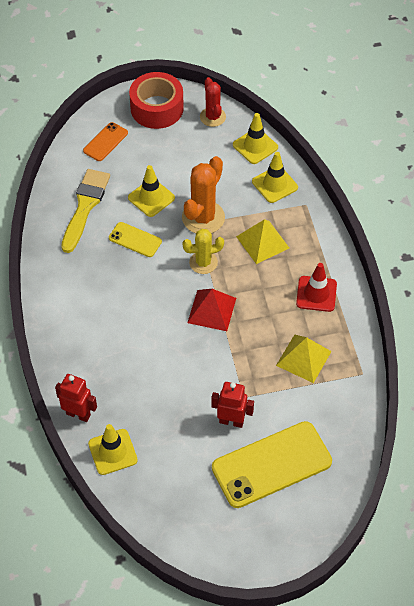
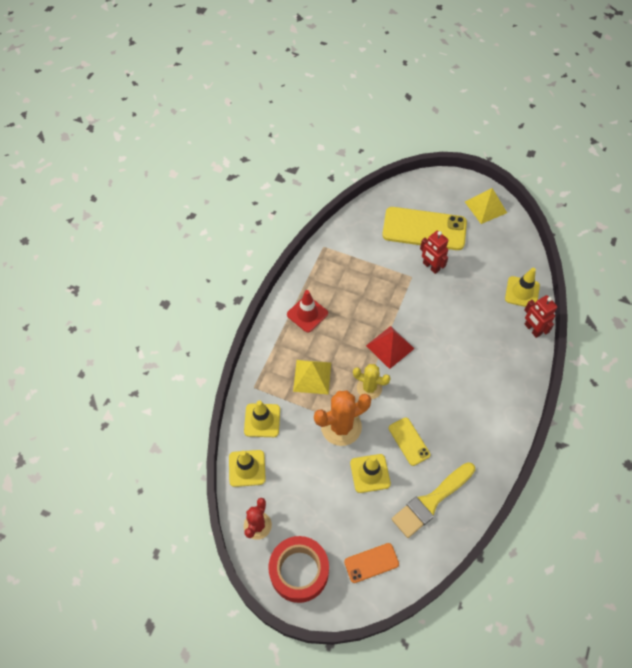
camera: 145 degrees left, 5 degrees up
(303, 358) = (353, 277): yellow pyramid -> yellow pyramid (485, 207)

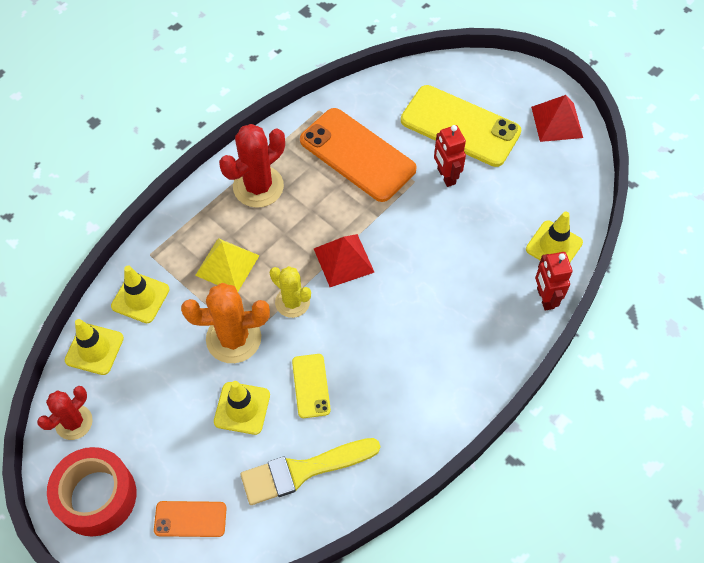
camera: 20 degrees right, 0 degrees up
(307, 314) = (258, 186): red traffic cone -> red cactus
(365, 270) = (357, 155): none -> orange phone
(485, 207) = (557, 122): yellow pyramid -> red pyramid

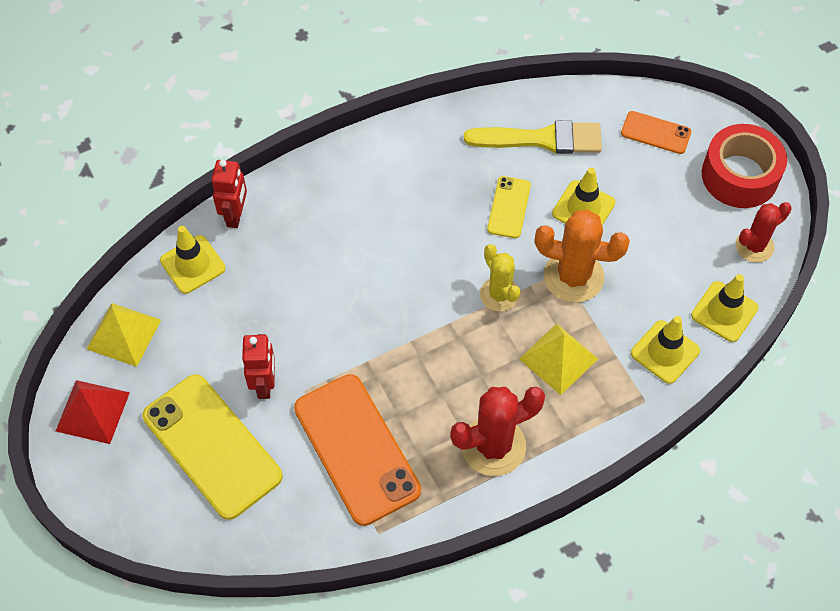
camera: 160 degrees left, 0 degrees up
(344, 260) = (426, 322): red pyramid -> none
(571, 178) = (124, 334): none -> yellow pyramid

